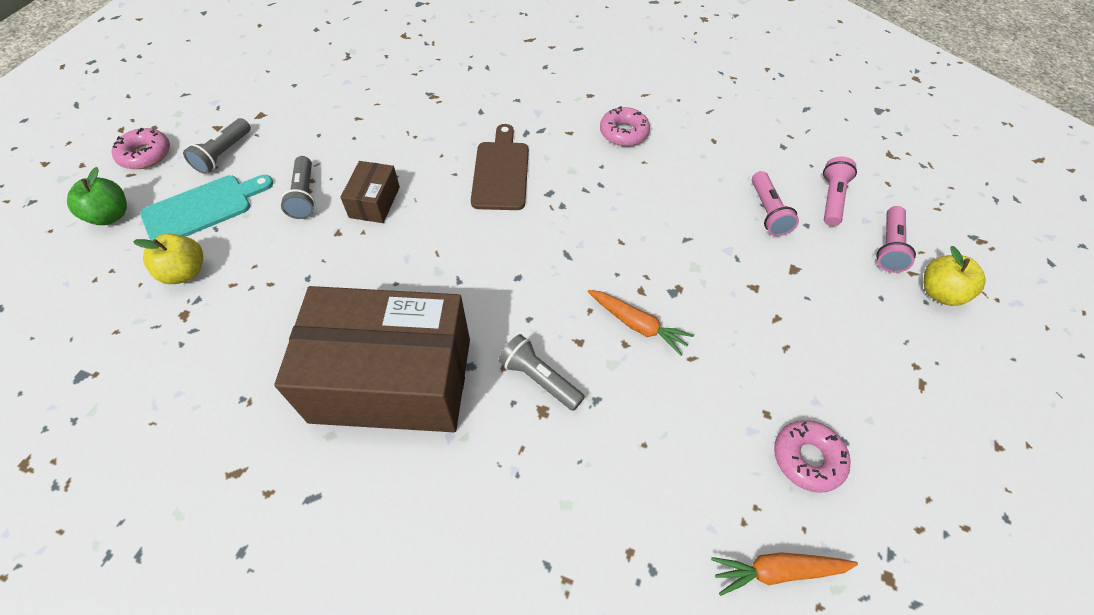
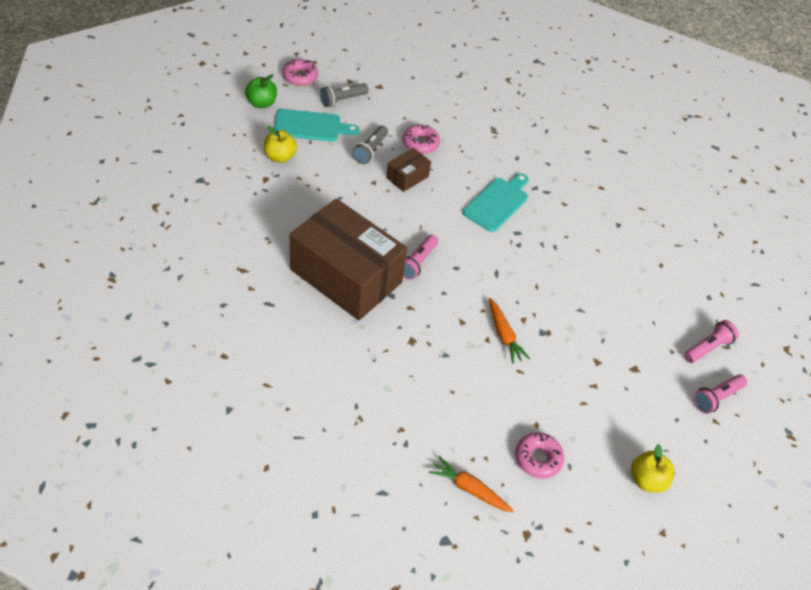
camera: 30 degrees right, 5 degrees down
(501, 172) = (497, 203): brown cutting board -> turquoise cutting board
(539, 379) = (423, 325): grey flashlight -> none
(624, 133) = (601, 224): pink donut -> pink donut (420, 143)
(768, 212) = (652, 328): pink flashlight -> pink flashlight (417, 263)
(939, 293) = (721, 442): yellow apple -> yellow apple (646, 480)

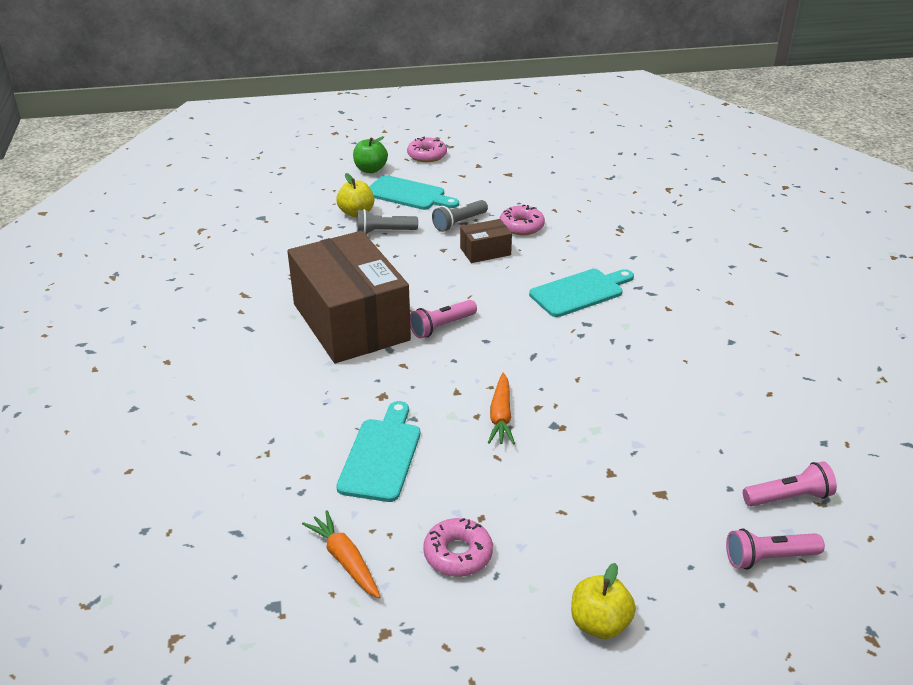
camera: 30 degrees right, 15 degrees down
(342, 100) = (459, 179): grey flashlight -> grey flashlight (384, 232)
(443, 395) = (381, 456): none -> turquoise cutting board

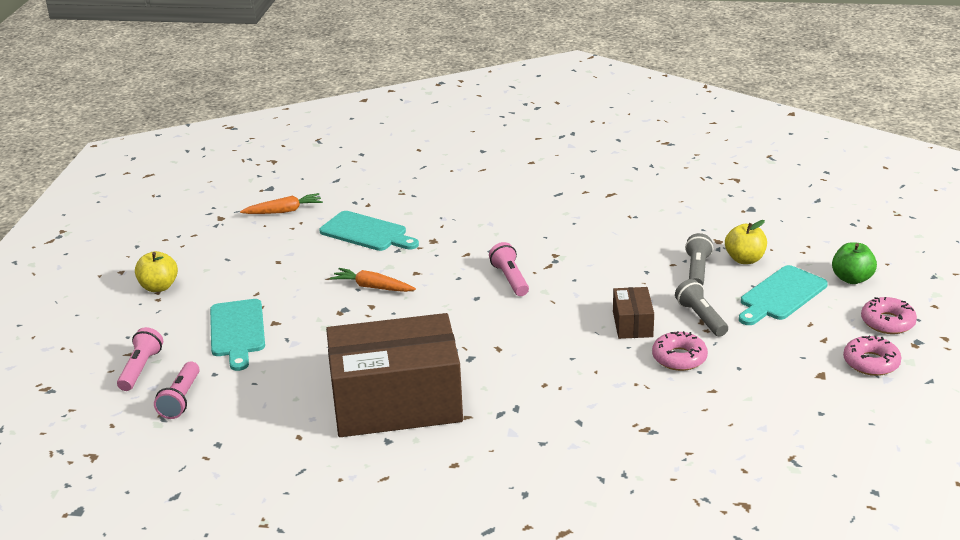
camera: 110 degrees right, 5 degrees down
(351, 322) = (542, 237): brown box -> brown box (396, 403)
(458, 554) = (255, 248): pink donut -> pink donut (871, 362)
(580, 292) = (526, 366): turquoise cutting board -> turquoise cutting board (237, 331)

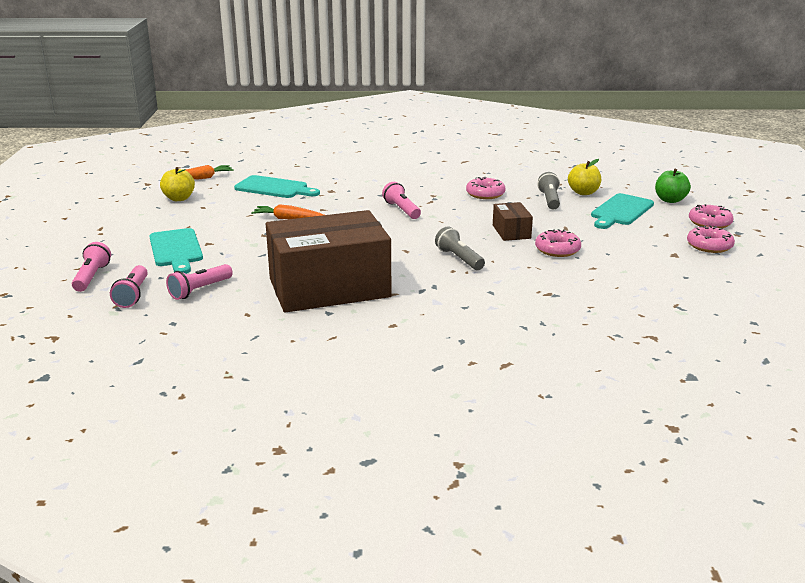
camera: 10 degrees left, 5 degrees down
(159, 287) = (100, 226): yellow apple -> yellow apple (179, 198)
(253, 397) = (200, 290): none -> pink flashlight
(620, 256) = (485, 194): none -> pink donut
(700, 318) = (564, 226): grey flashlight -> grey flashlight (459, 259)

